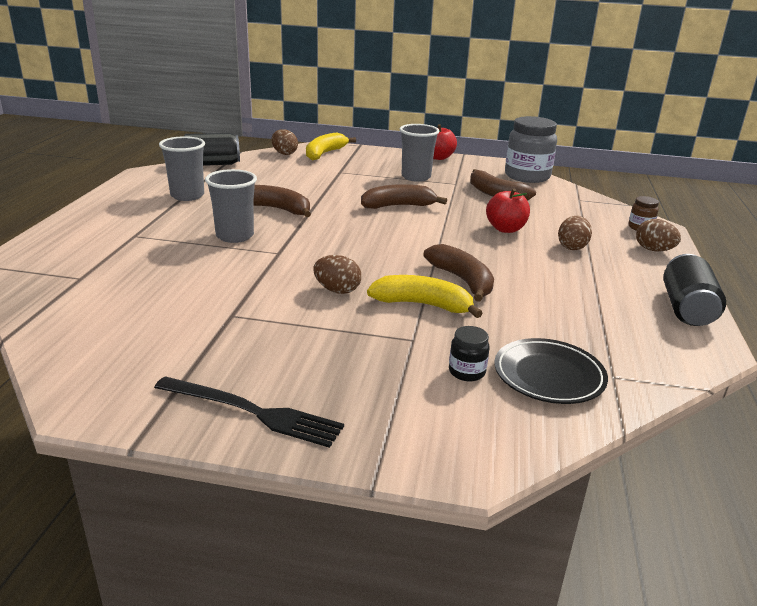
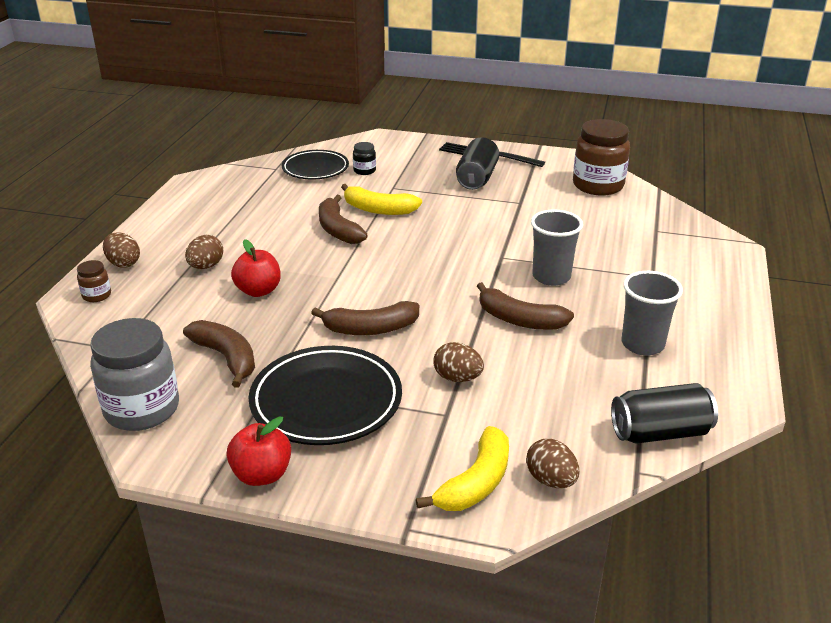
camera: 175 degrees left, 5 degrees up
(97, 343) = (598, 185): none -> brown jar
(337, 290) = (444, 220): brown egg -> brown egg (457, 378)
(416, 177) = (326, 401): grey cup -> black plate
(686, 309) = (172, 207): black can -> black can (477, 178)

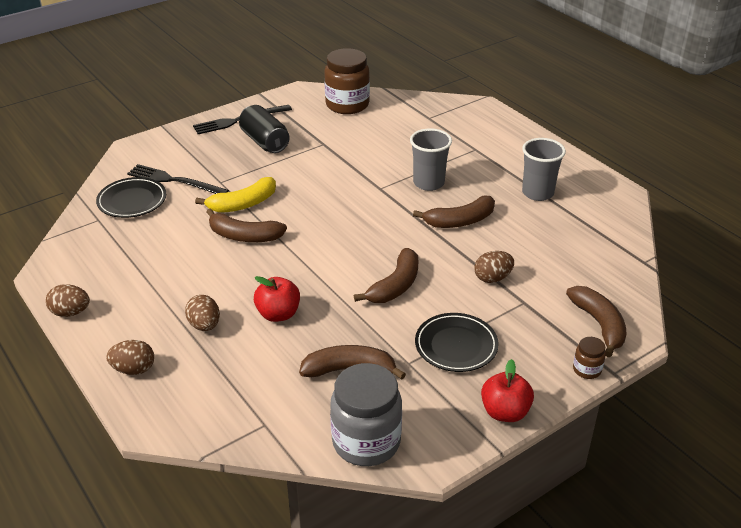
camera: 50 degrees left, 5 degrees up
(96, 295) = (166, 405): brown jar -> brown jar (587, 370)
(326, 401) = (456, 346): black plate -> black plate, size x0.66
(364, 171) = (174, 181): black jar -> black fork
(476, 483) = (599, 324): yellow banana -> brown banana
(551, 480) = (623, 295): brown egg -> brown egg (70, 312)
(660, 432) = (621, 235): black can -> none

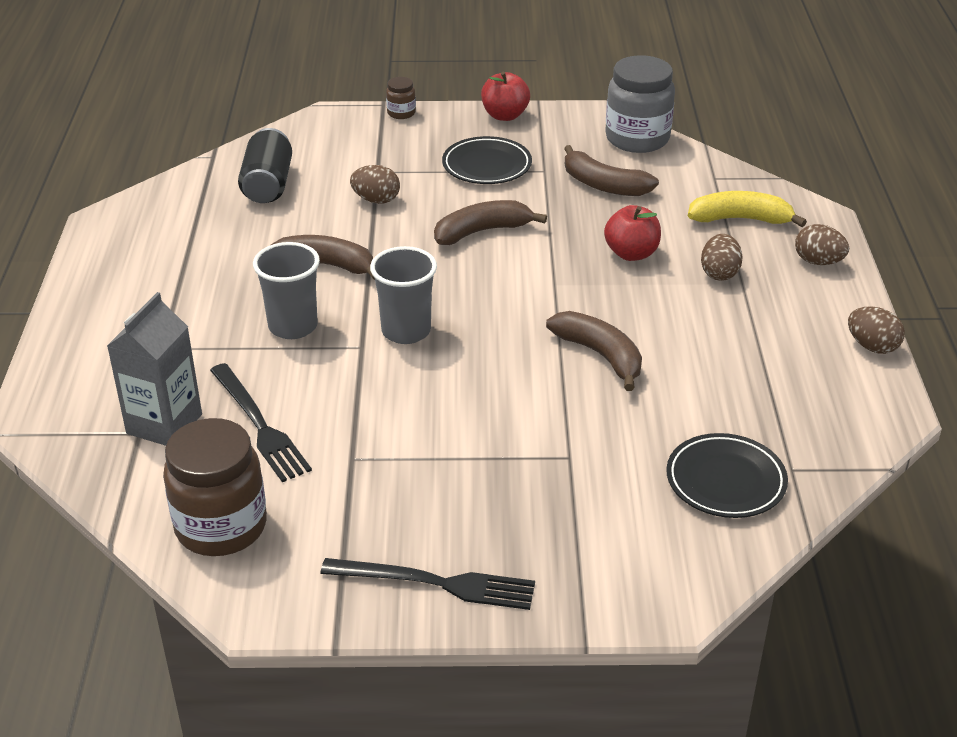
camera: 145 degrees left, 0 degrees up
(174, 181) = (639, 491): black fork -> black fork (259, 425)
(243, 204) = (565, 403): yellow banana -> yellow banana (740, 219)
(264, 142) = (437, 507): black can -> black can (267, 185)
(423, 124) = (164, 424): none -> grey carton
(537, 193) = (190, 258): grey cup -> grey cup (406, 331)
(599, 324) = (340, 133): brown banana -> none

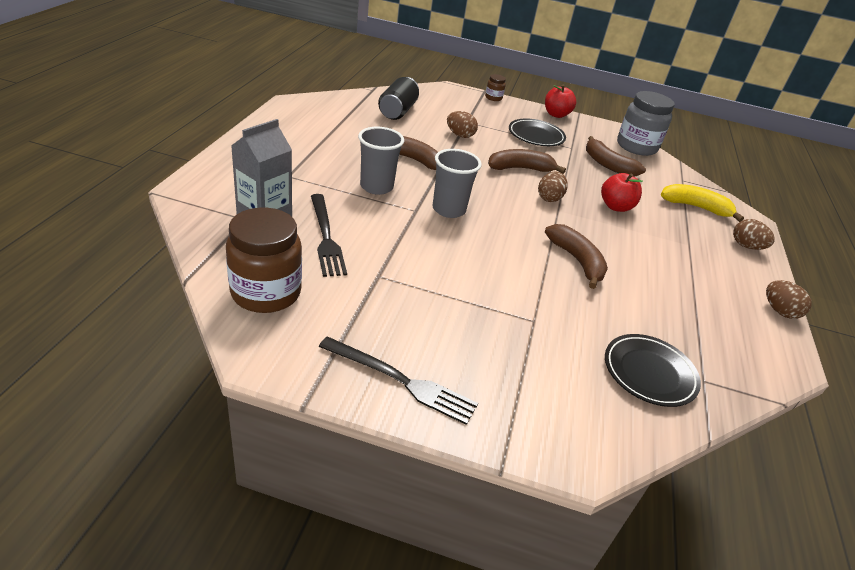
camera: 10 degrees right, 0 degrees up
(719, 273) = (674, 234): brown egg -> brown egg (549, 198)

